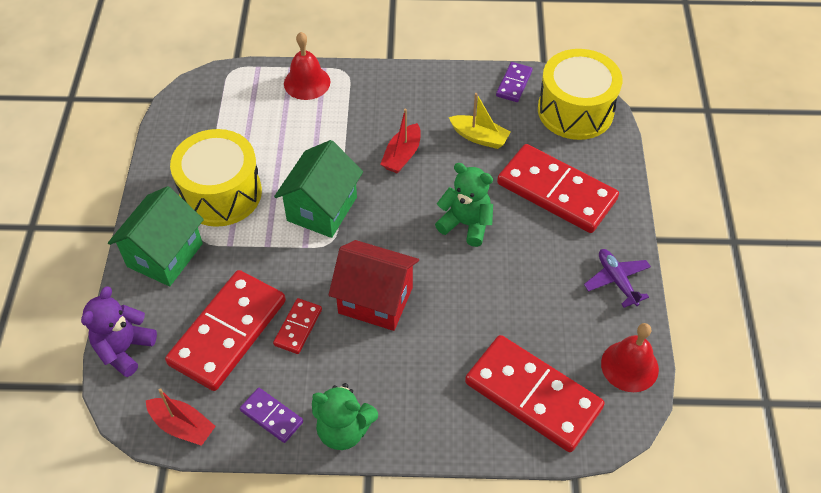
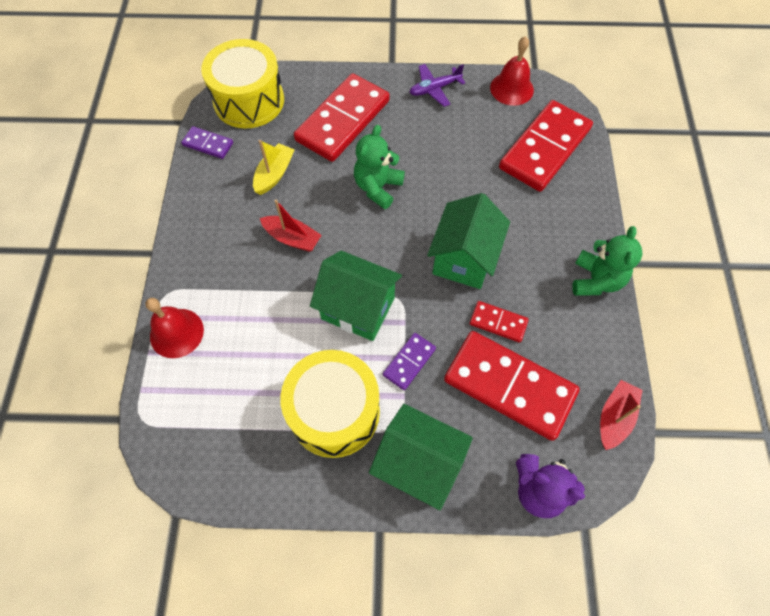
camera: 90 degrees left, 10 degrees up
(271, 416) = (592, 339): purple domino -> purple domino (409, 362)
(375, 300) = (464, 259): red house -> green house

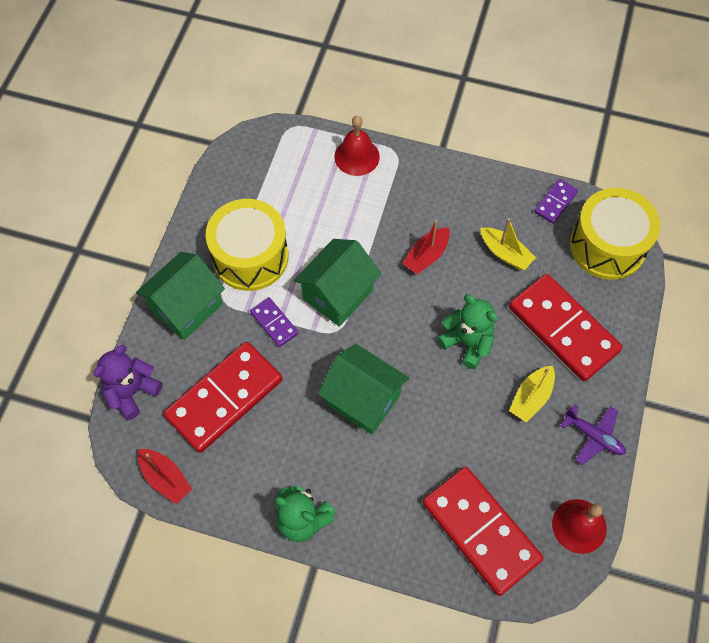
camera: 105 degrees right, 0 degrees up
(415, 133) = (531, 397): none -> yellow boat
(434, 89) = (593, 436): purple plane -> purple plane turned 135 degrees clockwise
(498, 322) = (287, 409): red domino -> none

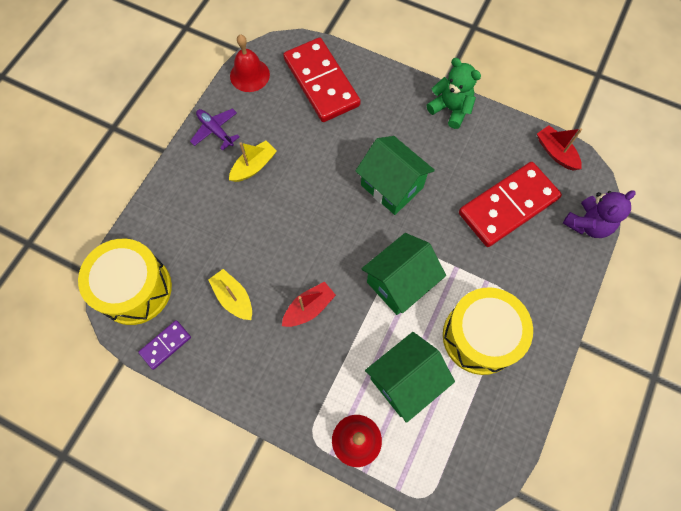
camera: 170 degrees left, 5 degrees up
(187, 307) = (542, 293): green house -> green house (405, 381)
(274, 323) = (461, 265): purple domino -> none
(467, 342) = (293, 219): green teddy bear -> none
(563, 329) = (207, 217): red domino -> none

